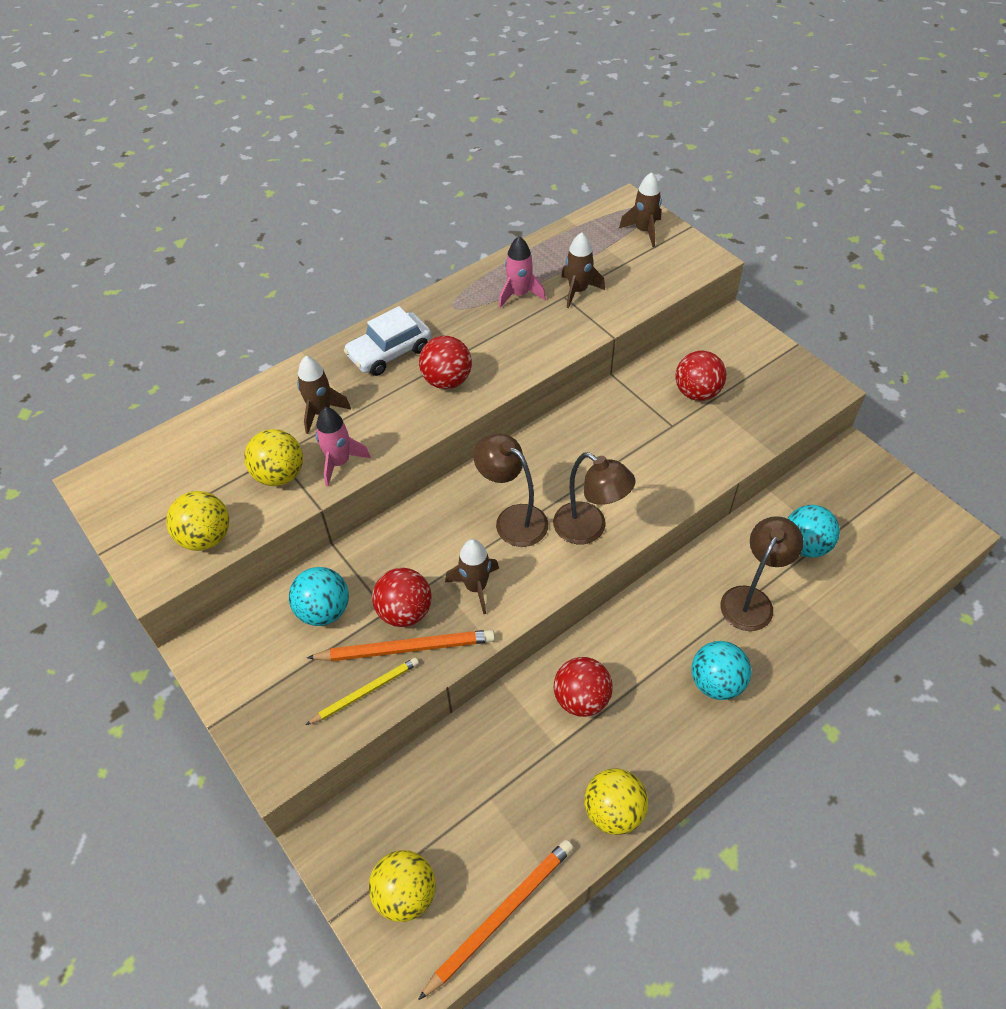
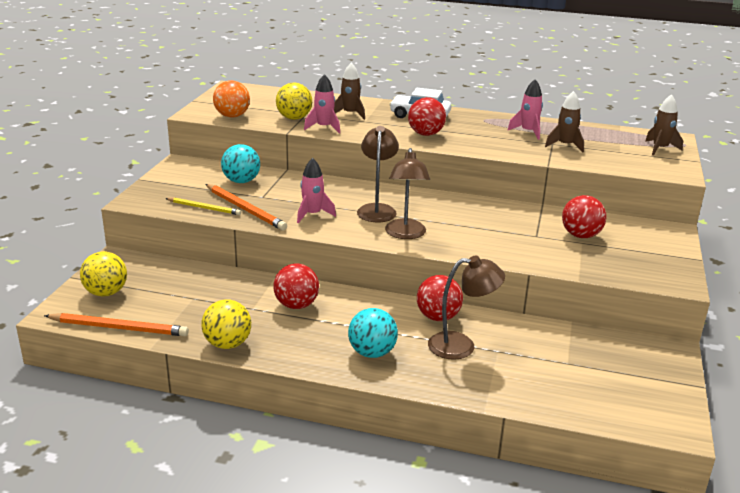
camera: 50 degrees right, 25 degrees down
(206, 537) = (232, 116): yellow ball -> orange ball
(405, 611) = (269, 201): red ball -> red ball (438, 317)
(476, 587) = (312, 214): brown rocket -> pink rocket
(805, 545) = (545, 354): turquoise ball -> none

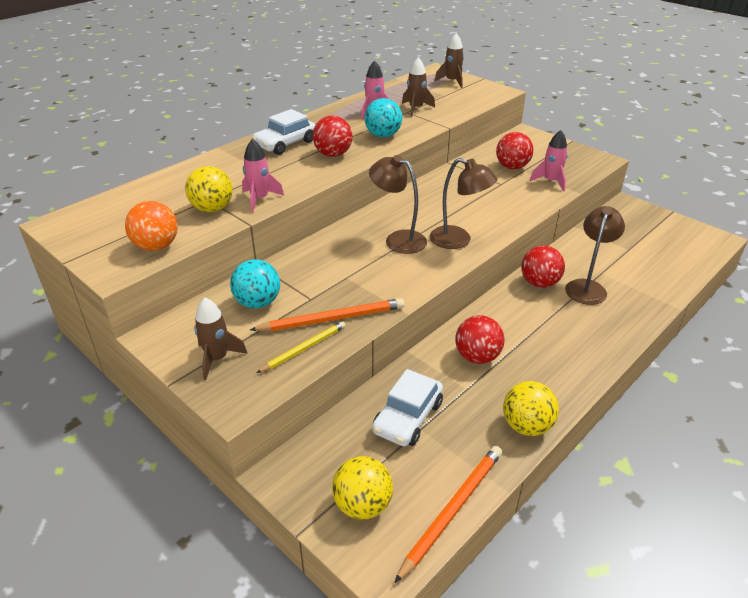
camera: 60 degrees left, 10 degrees up
(201, 290) = (408, 417): none -> white car
(312, 214) = (380, 279): pink rocket -> pink rocket (551, 181)
(350, 114) = (239, 175): brown rocket -> brown rocket (217, 358)
(372, 353) = (579, 337): turquoise ball -> turquoise ball (383, 135)

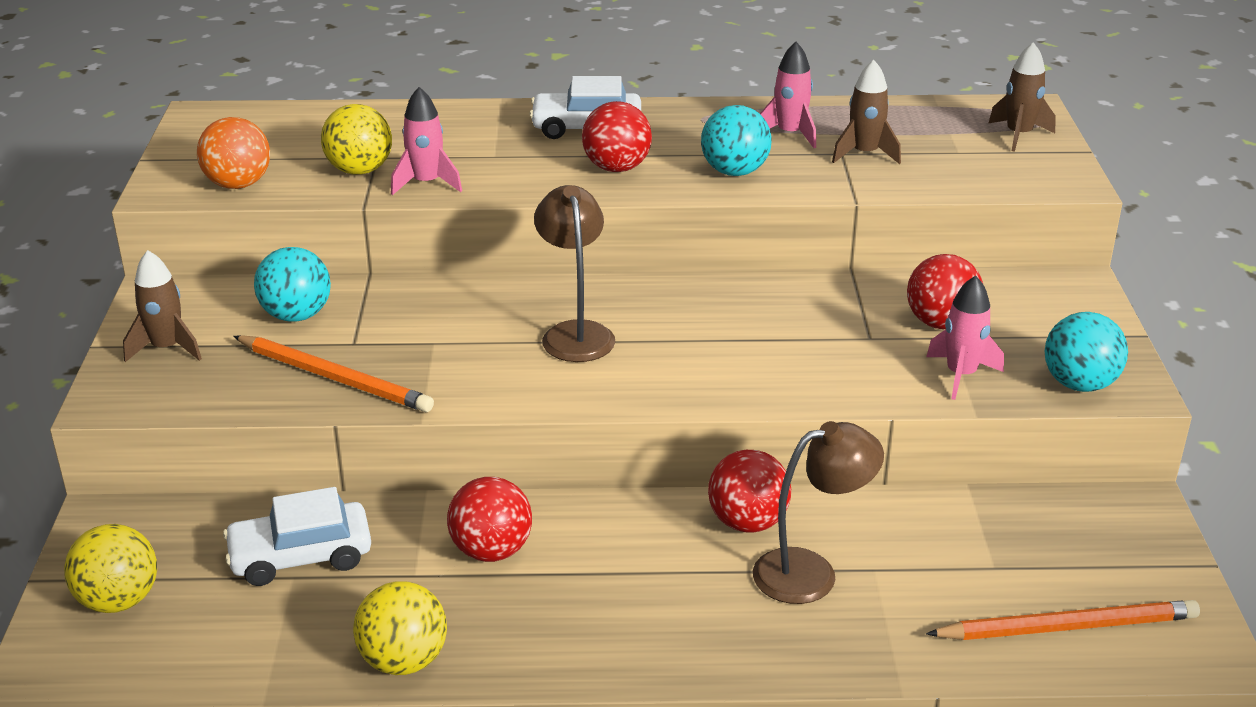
camera: 45 degrees right, 5 degrees down
(304, 348) = (255, 390): yellow pencil -> none
(452, 510) = (182, 672): orange pencil -> orange pencil (1067, 627)
(458, 240) = (650, 377): brown lamp -> none
(586, 166) = (1079, 384): none -> turquoise ball

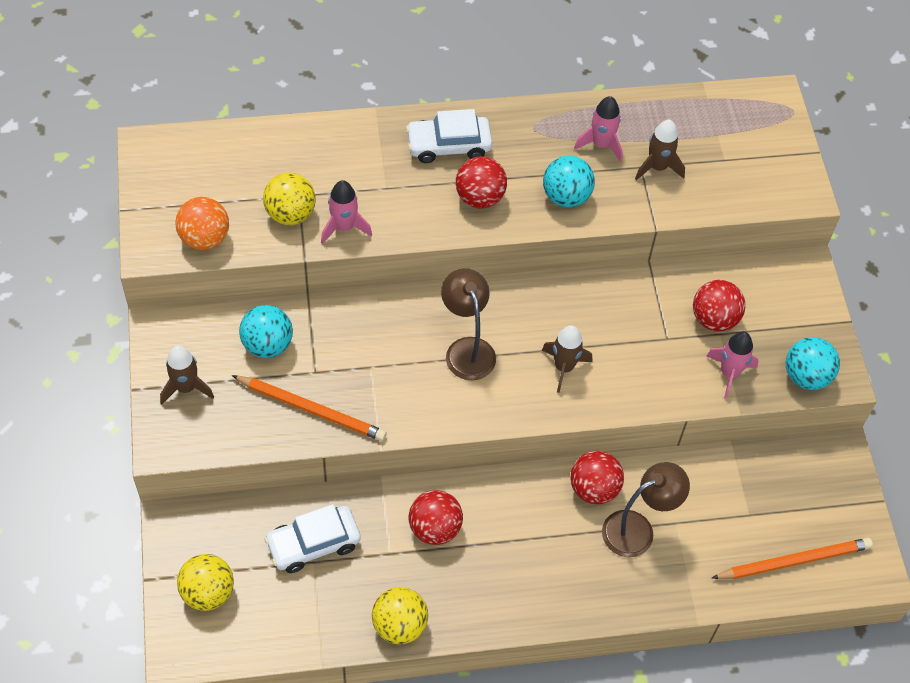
camera: 10 degrees left, 25 degrees up
(1019, 135) = (768, 135): brown rocket -> brown rocket (564, 367)

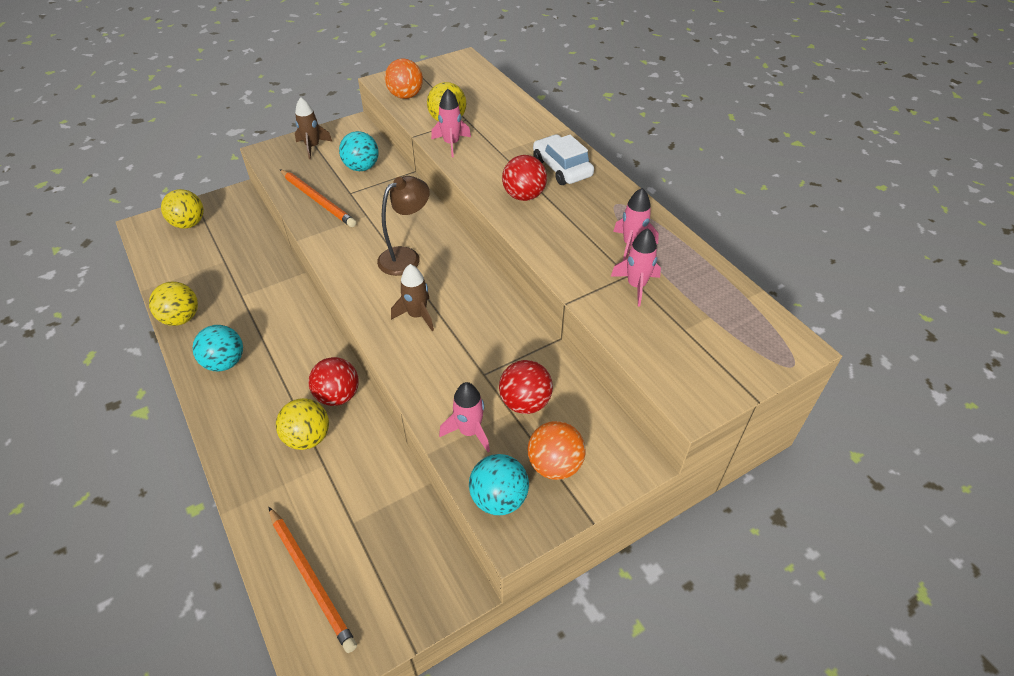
camera: 70 degrees right, 10 degrees down
(311, 409) = (318, 200): orange pencil -> orange pencil turned 45 degrees counterclockwise
(313, 544) = (238, 257): white car -> none
(435, 528) = (269, 312): red ball -> none
(566, 197) = (560, 240): turquoise ball -> turquoise ball (225, 362)
(637, 529) = (308, 438): brown lamp -> yellow ball
(657, 167) = (636, 286): brown rocket -> pink rocket
(788, 324) = (555, 465): none -> orange ball

